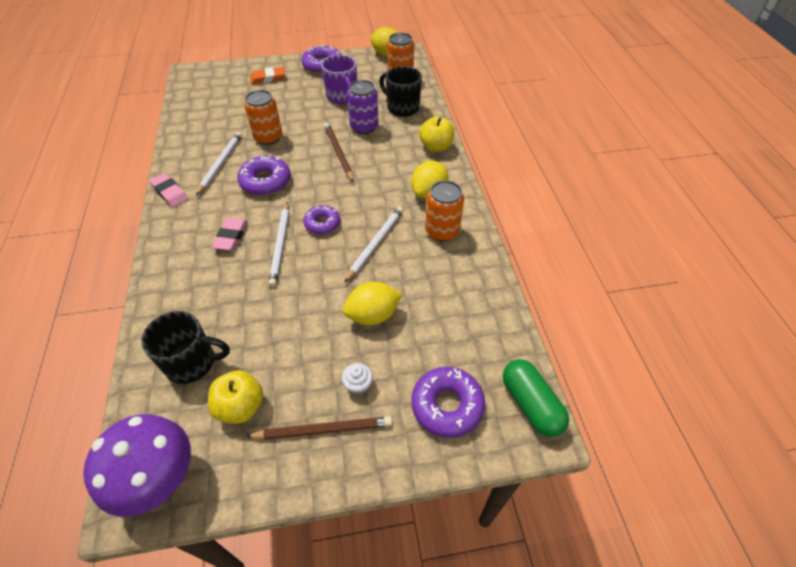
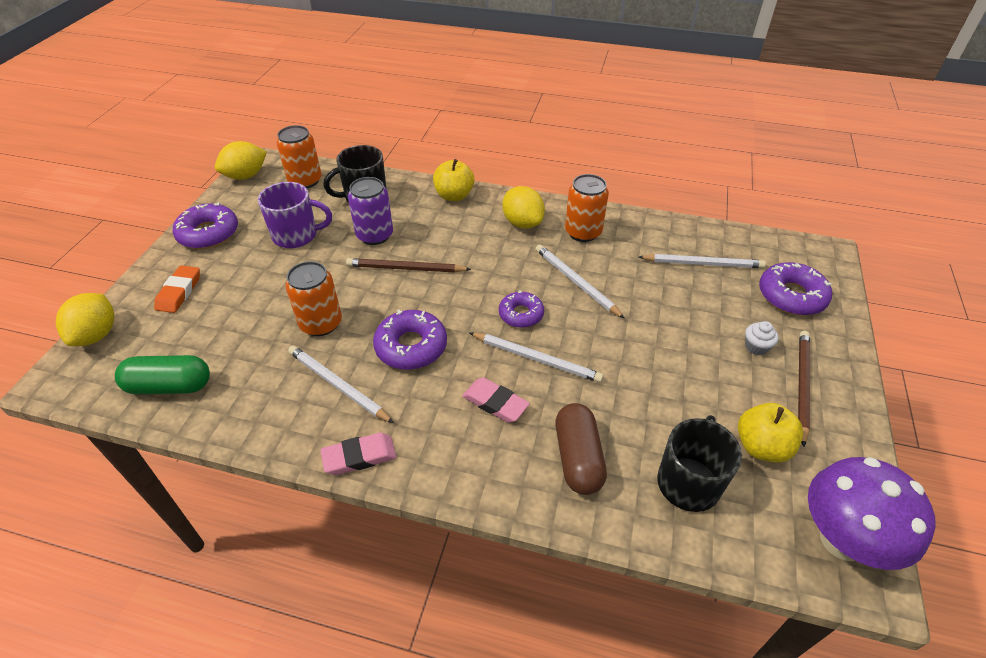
camera: 65 degrees left, 5 degrees down
(196, 292) = (578, 458): none -> brown capsule
(372, 315) = (674, 312): yellow lemon -> yellow lemon (97, 335)
(452, 323) = (703, 263): none -> white pencil
(530, 404) = (800, 249): green capsule -> green capsule (170, 386)

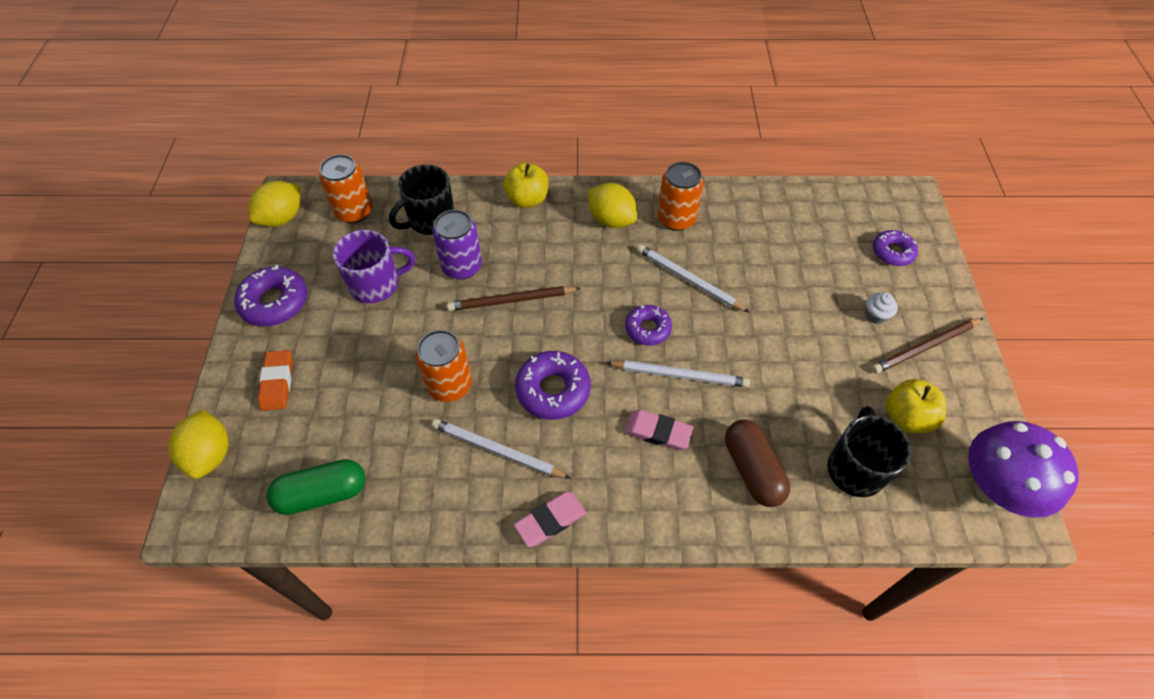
camera: 15 degrees left, 10 degrees up
(703, 263) = (802, 232): white pencil -> none
(791, 296) = (892, 252): purple donut -> purple donut, size x0.65
(802, 385) = (925, 347): brown pencil -> brown pencil turned 120 degrees counterclockwise

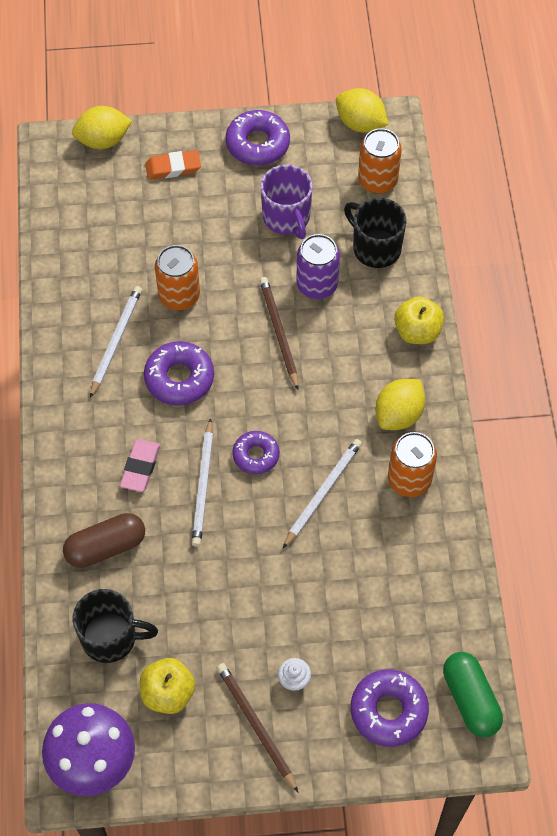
camera: 85 degrees right, 5 degrees up
(322, 494) = (72, 224): green capsule -> green capsule (470, 700)
(550, 521) = (53, 388): pink eraser -> none
(892, 252) = (388, 711): purple donut -> purple donut, size x1.53

